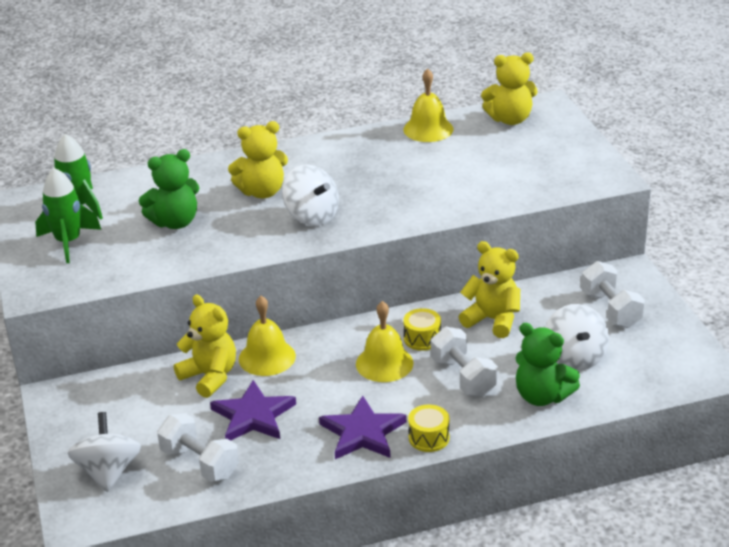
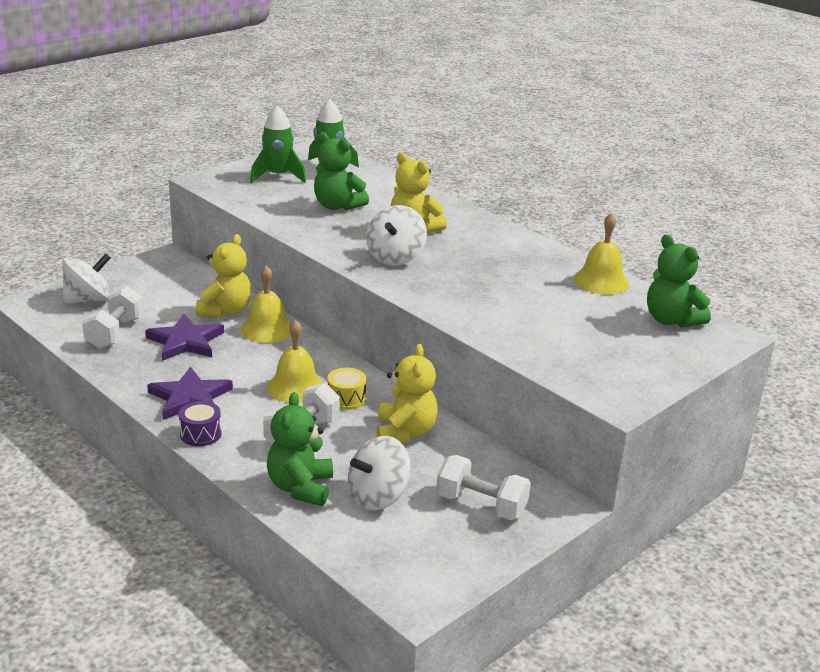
camera: 60 degrees right, 5 degrees down
(429, 438) = (200, 434): yellow drum -> purple drum
(510, 119) = (671, 320): yellow teddy bear -> green teddy bear
(610, 309) = (481, 505): white dumbbell -> white dumbbell turned 75 degrees clockwise

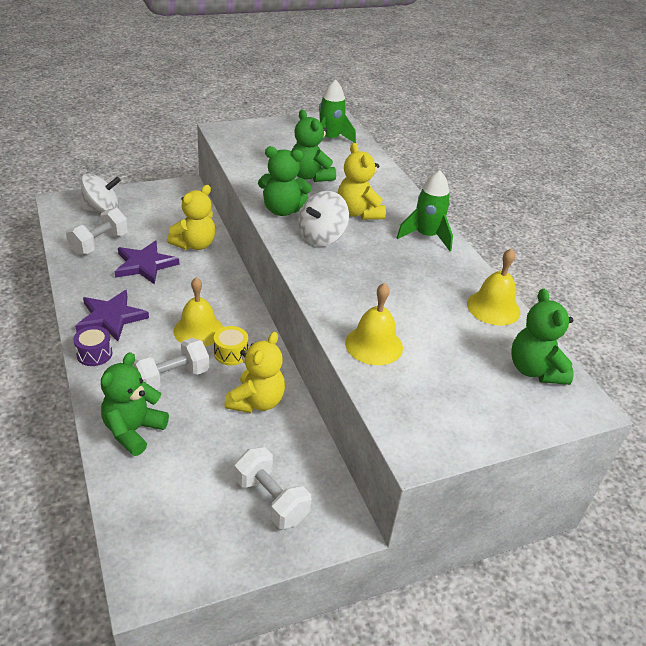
camera: 20 degrees right, 10 degrees up
(267, 329) = (214, 269): yellow bell -> yellow bell (374, 345)
(278, 176) = (283, 138): green rocket -> green rocket (426, 236)
(335, 242) = (282, 210): none -> green teddy bear
(378, 496) = (189, 460): white spinning top -> none

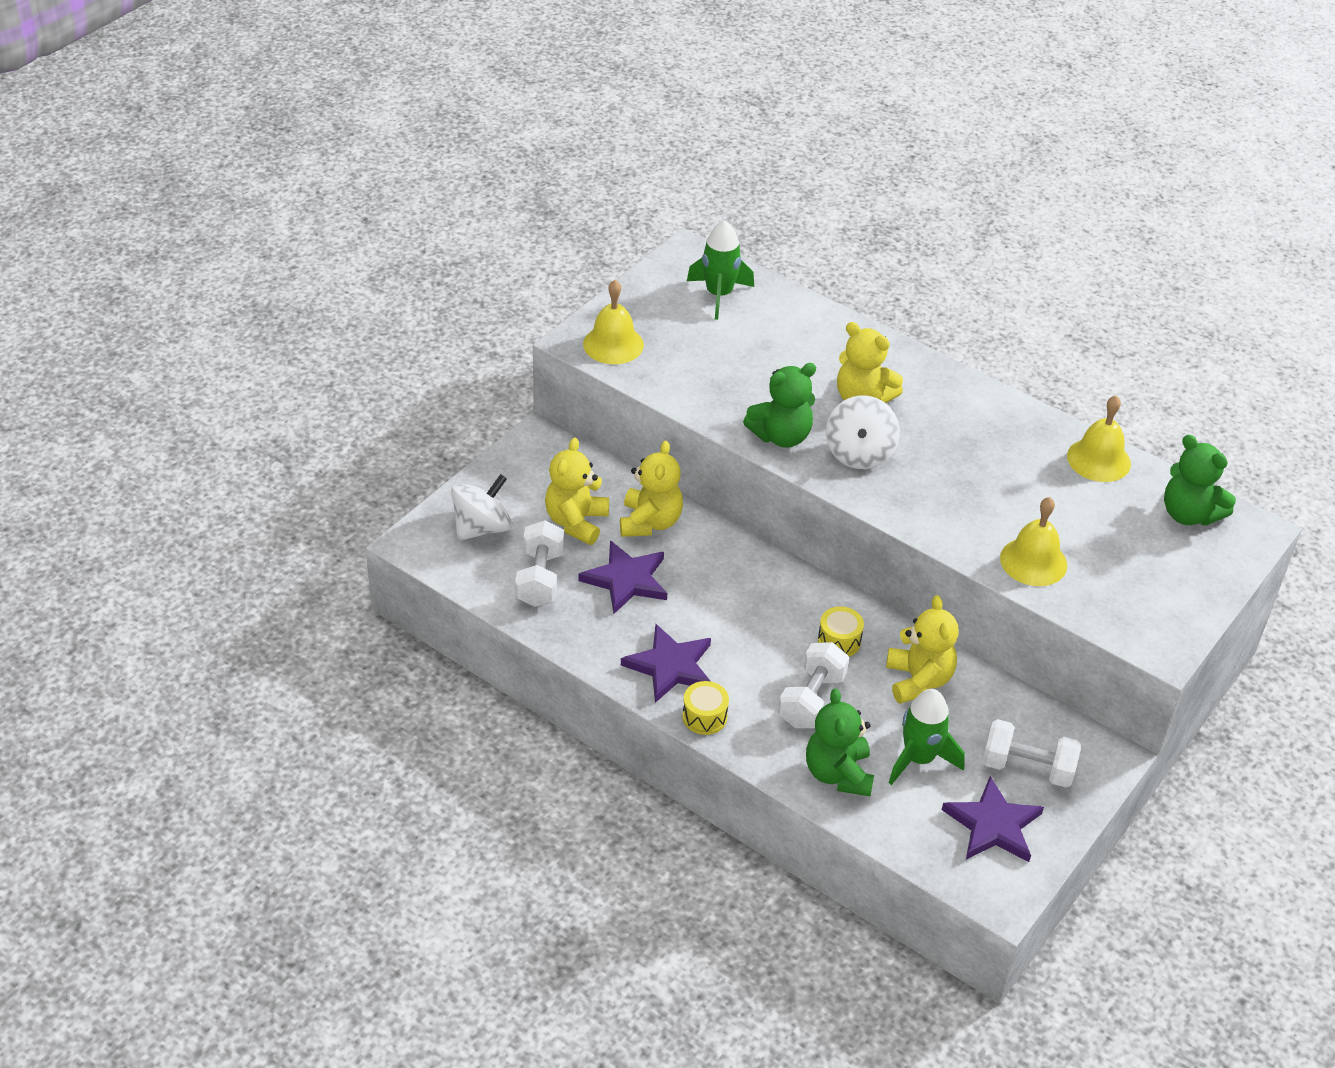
camera: 30 degrees left, 5 degrees up
(94, 354) = (704, 717): purple drum -> yellow drum
(154, 228) = (576, 522): none -> yellow teddy bear
(198, 330) = (778, 632): yellow bell -> yellow bell (613, 344)
(200, 526) = (993, 825): none -> purple star
(310, 176) = (758, 368): green teddy bear -> none
(426, 236) = (959, 397): green rocket -> green rocket (919, 759)

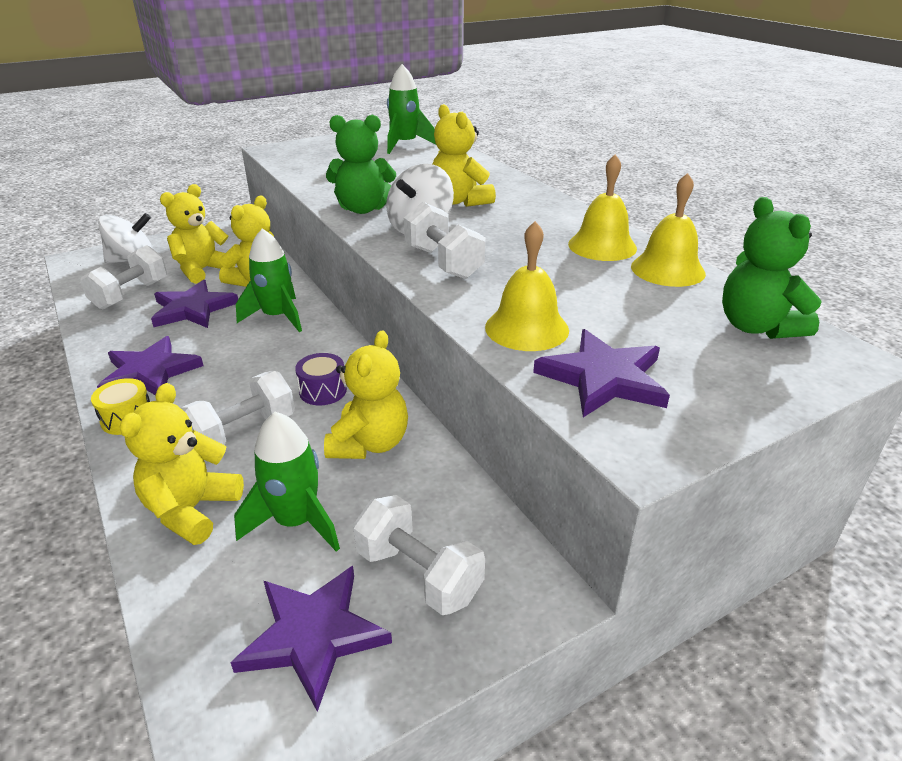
camera: 25 degrees right, 10 degrees down
(613, 344) = (296, 153): yellow bell -> yellow bell (602, 246)
(720, 567) = (277, 317): none -> green rocket
(838, 774) = (191, 510): green teddy bear -> yellow teddy bear
(839, 641) = (323, 391): yellow drum -> purple drum
(917, 499) = (443, 262): none -> white dumbbell
(1111, 596) = (603, 378): none -> purple star

